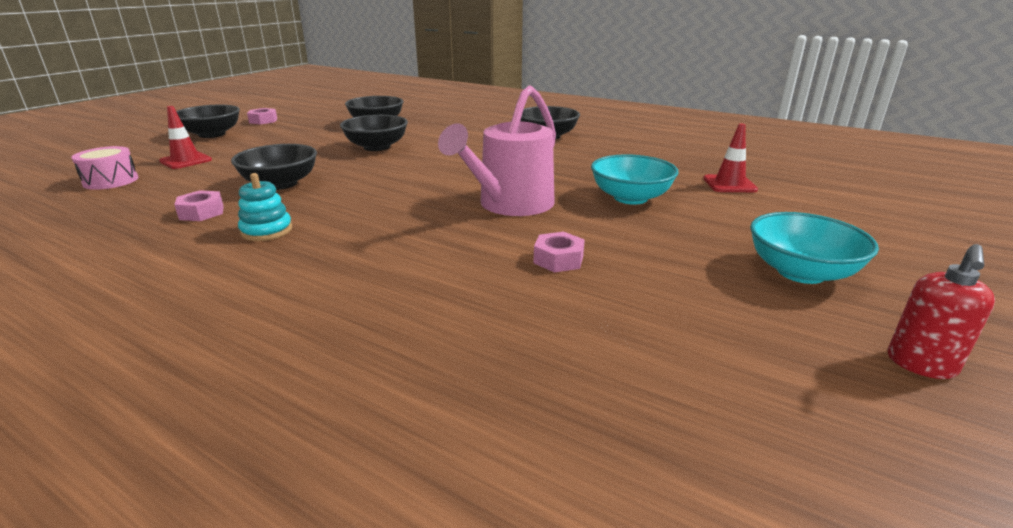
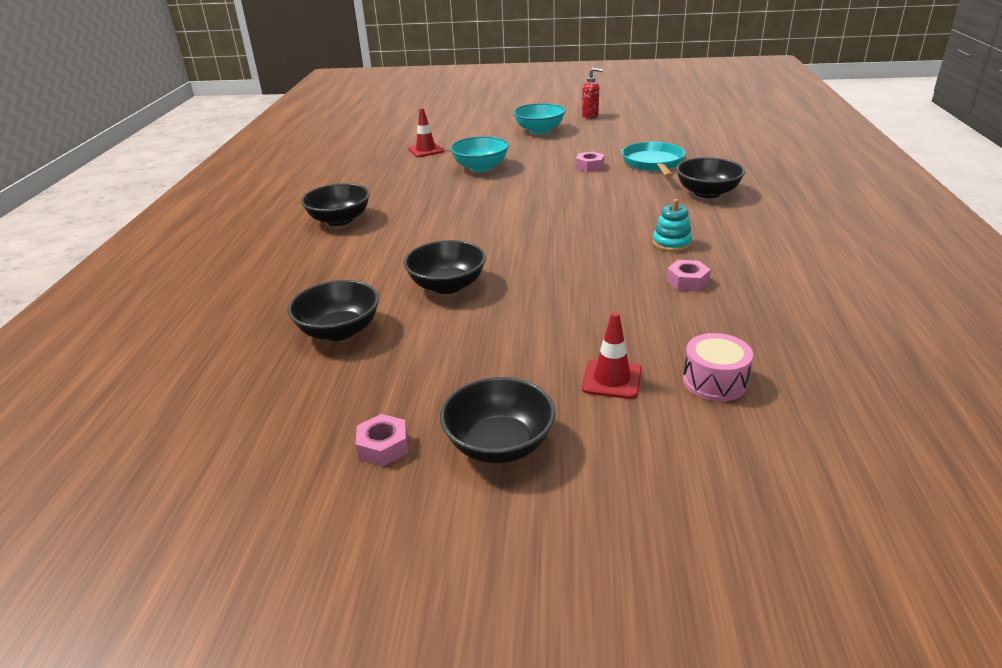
camera: 115 degrees left, 5 degrees up
(280, 184) = (598, 282): black bowl -> black bowl (707, 193)
(509, 317) = (653, 163): none -> turquoise pan
(510, 205) = (532, 192): pink watering can -> none

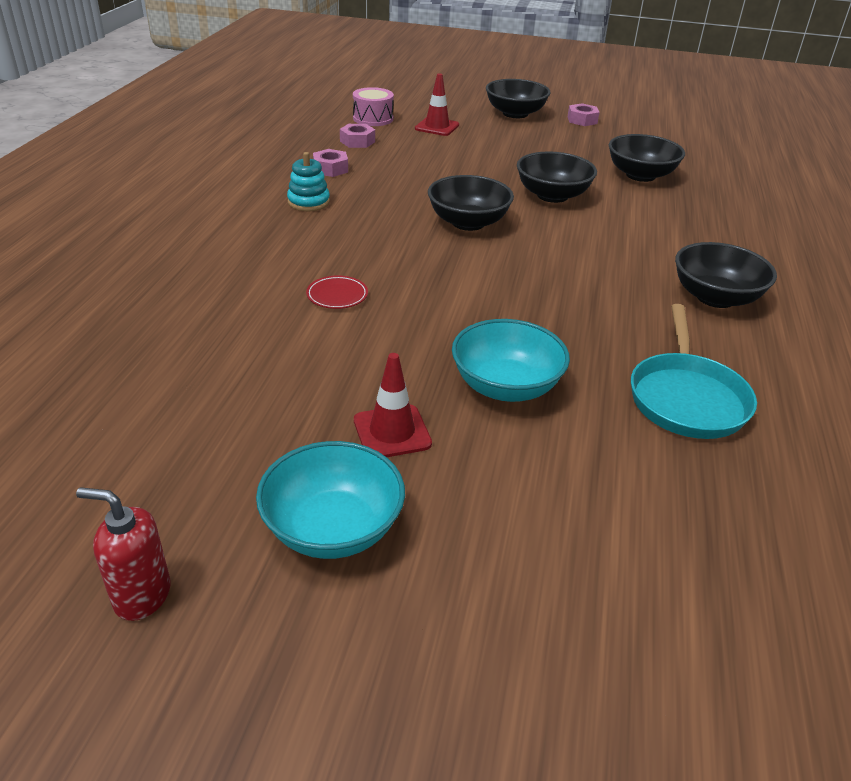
camera: 175 degrees left, 5 degrees up
(426, 150) = (631, 482): red traffic cone -> red traffic cone (392, 432)
(589, 166) = (306, 349): pink nut -> pink nut (357, 141)
(592, 188) = (337, 296): none -> red plate
(653, 163) = (193, 336): turquoise pan -> turquoise pan (686, 398)
(707, 193) = (188, 259): black bowl -> black bowl (468, 222)

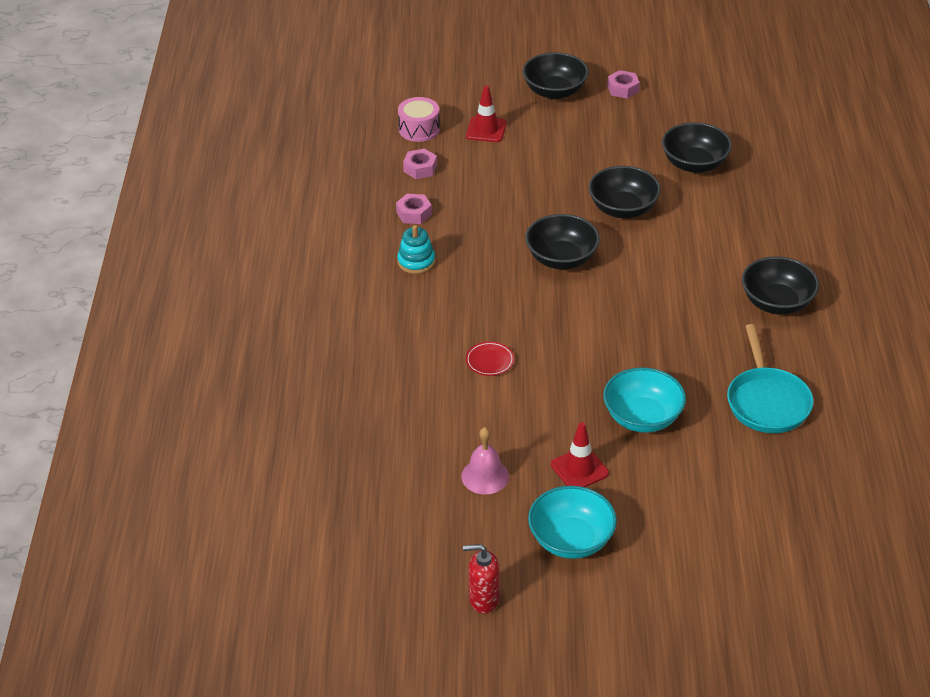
camera: 10 degrees left, 5 degrees up
(256, 416) = (485, 476): none -> pink bell

